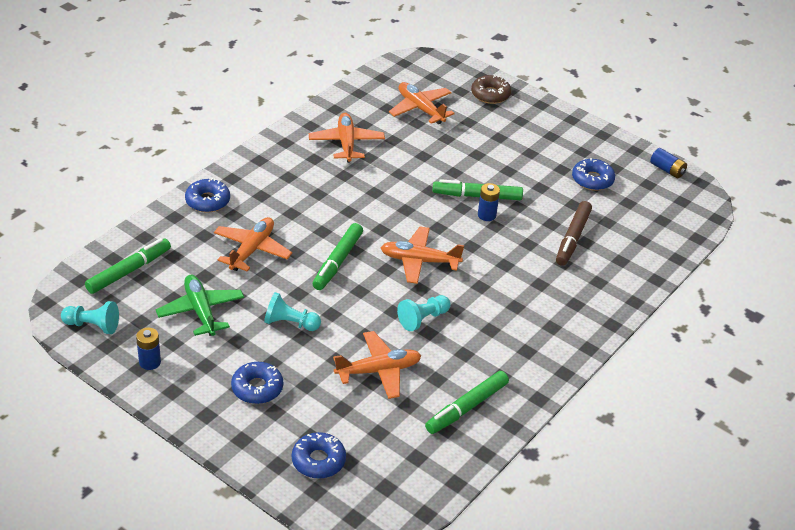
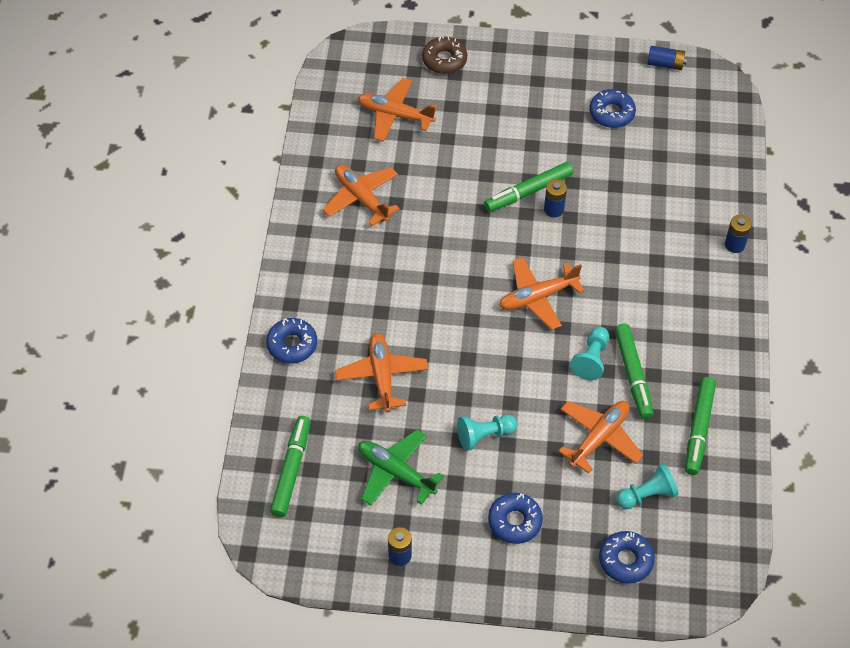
camera: 30 degrees left, 15 degrees up
(92, 326) = (314, 550): turquoise pawn -> turquoise pawn (647, 495)
(337, 262) = (468, 342): green marker -> green marker (633, 375)
(572, 238) = (645, 192): brown marker -> none
(616, 305) = (734, 245): none -> blue battery

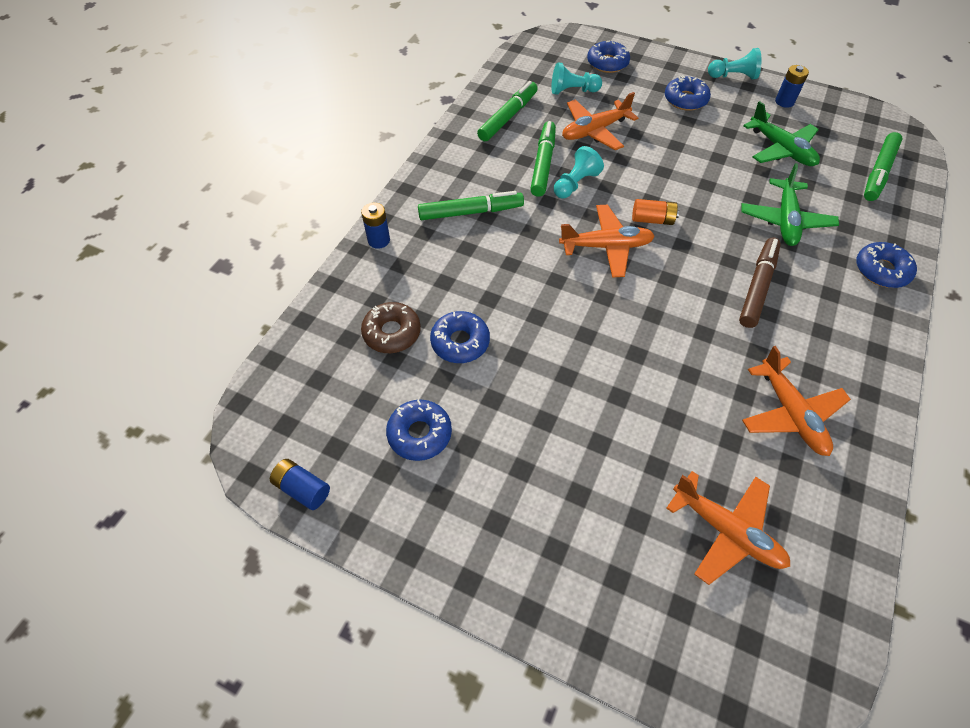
camera: 160 degrees left, 0 degrees up
(382, 376) = (785, 220): orange plane -> green plane
(398, 296) = (757, 287): none -> brown marker
(444, 60) = (627, 614): brown donut -> brown donut (392, 333)
(484, 435) = (695, 155): turquoise pawn -> turquoise pawn (733, 76)
(505, 339) = (652, 220): none -> orange battery
(528, 192) = (573, 359): green marker -> green marker (470, 212)
(554, 209) = (552, 330): blue battery -> none
(618, 180) = (460, 342): none -> blue donut

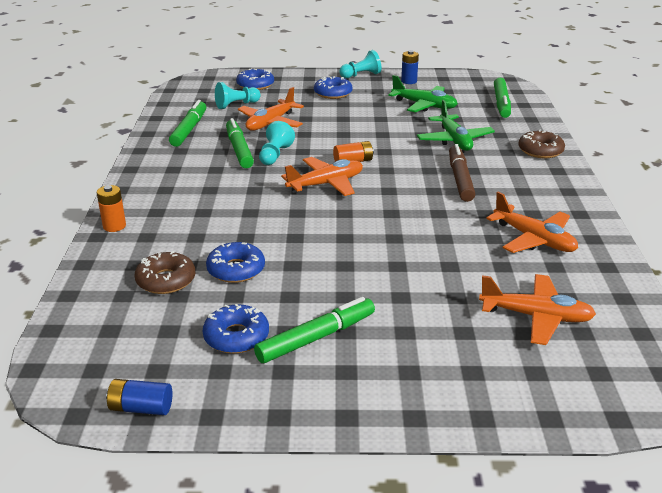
camera: 25 degrees left, 25 degrees down
(379, 240) = (114, 226): blue battery -> orange battery
(470, 212) = (192, 190): green marker -> green marker (316, 338)
(881, 270) = (540, 151): blue donut -> brown donut

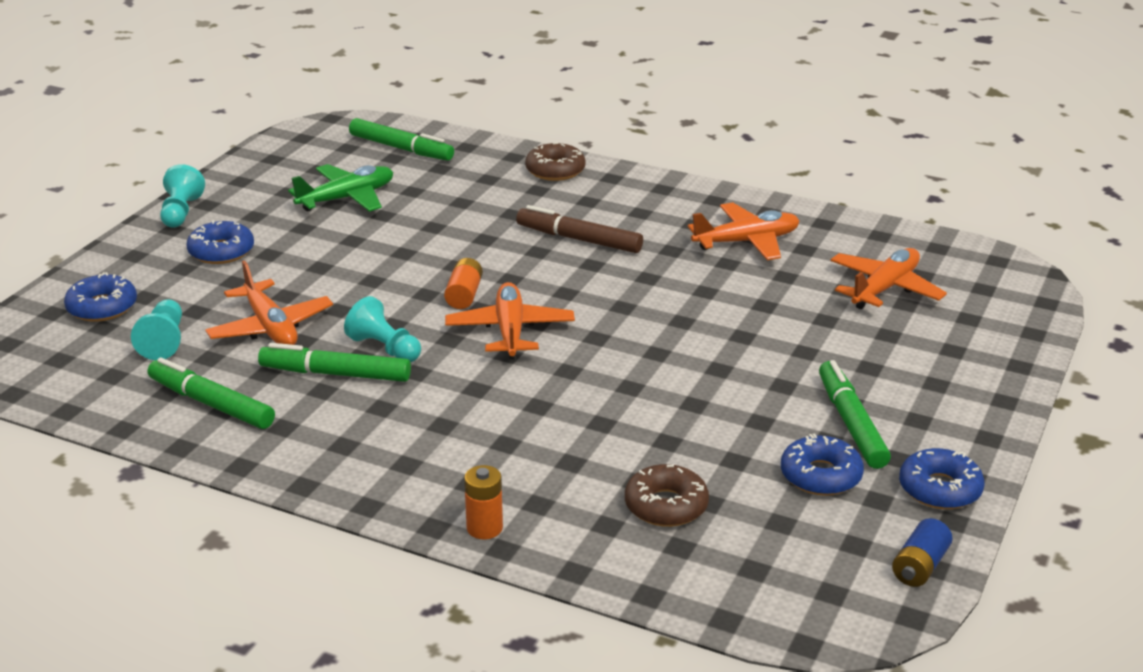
camera: 65 degrees left, 0 degrees up
(236, 270) = (677, 446): blue donut -> blue donut (940, 489)
(409, 81) = (251, 184): blue battery -> none
(454, 140) = (474, 211): green plane -> none

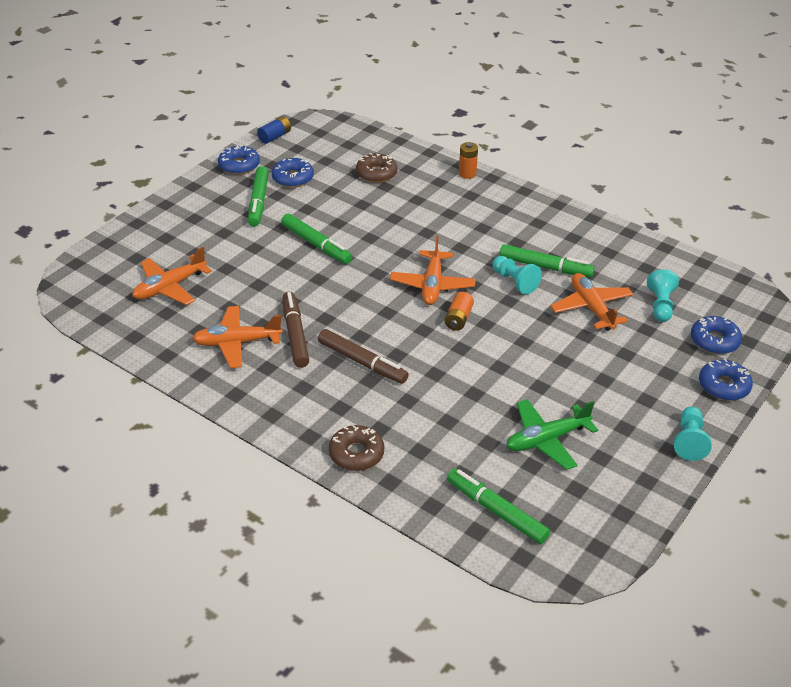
camera: 170 degrees left, 10 degrees up
(211, 404) = (617, 256): green marker -> green marker (316, 244)
(221, 251) = (642, 387): blue donut -> blue donut (724, 386)
(678, 257) = (295, 334): none -> brown marker

